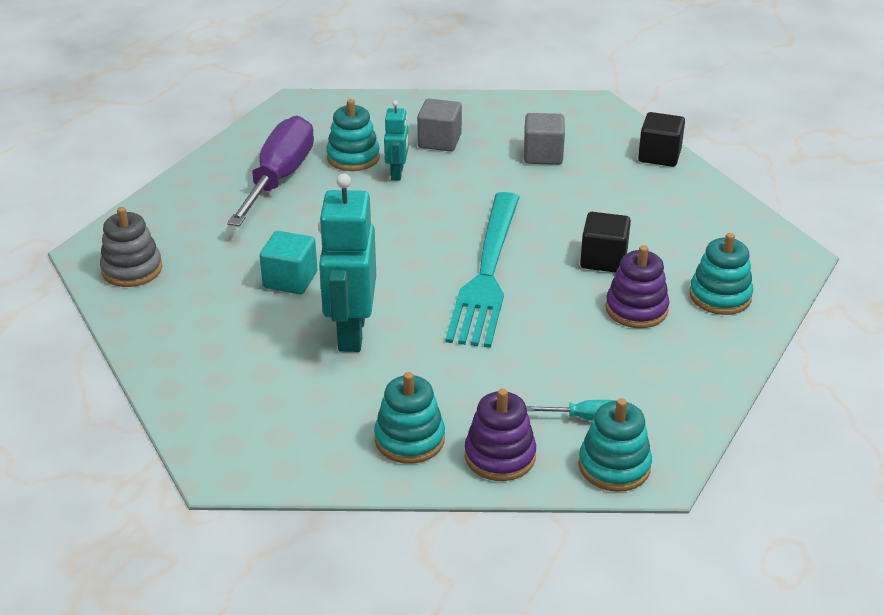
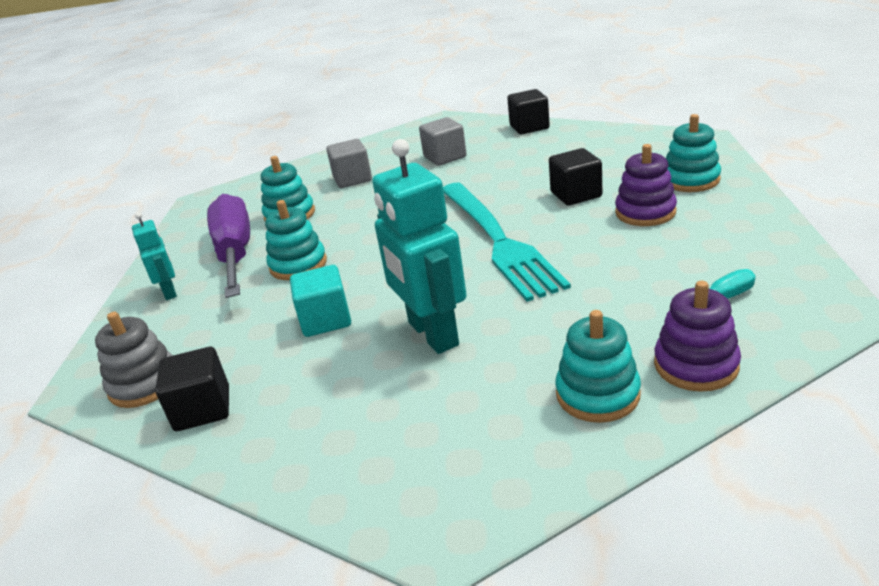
camera: 25 degrees left, 5 degrees down
(154, 310) = (202, 409): none -> black cube
(397, 173) = (340, 210): turquoise robot -> turquoise robot (170, 292)
(614, 466) = (797, 322): turquoise stacking toy -> turquoise stacking toy (298, 265)

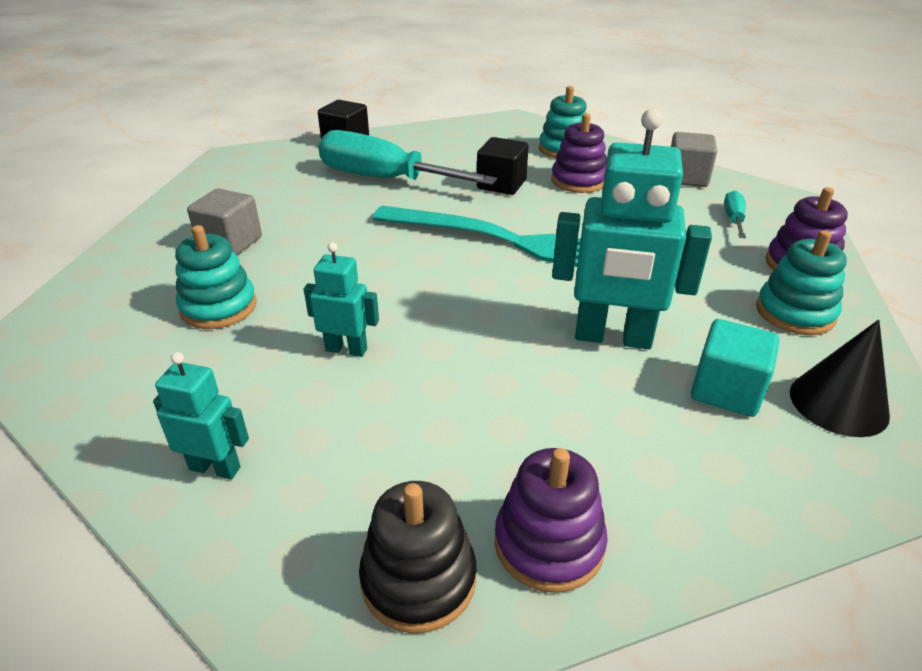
camera: 55 degrees left, 5 degrees up
(144, 384) = (418, 579): grey stacking toy -> black stacking toy
(202, 409) = (549, 544): black cube -> purple stacking toy
(235, 253) = (225, 377): purple screwdriver -> none
(298, 265) = (346, 349): turquoise stacking toy -> turquoise robot
(325, 320) = (493, 381): turquoise cube -> turquoise cube (726, 391)
(445, 157) = (306, 190): grey cube -> grey cube (686, 178)
(483, 466) = (838, 403): none -> black cone
(504, 164) = (384, 179): none -> turquoise screwdriver

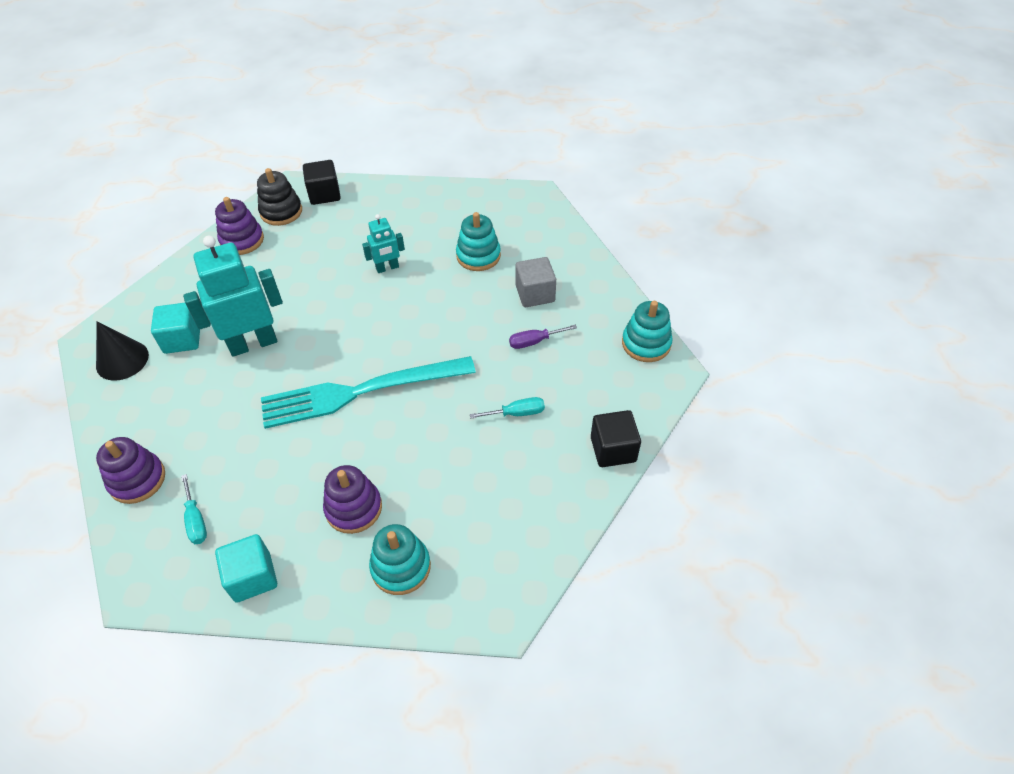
camera: 145 degrees right, 15 degrees up
(215, 468) = (385, 204): turquoise robot -> none
(297, 211) = (534, 341): none -> purple screwdriver
(384, 179) = (516, 413): turquoise screwdriver -> turquoise screwdriver, size x0.42
(501, 184) = (416, 461): black cube -> black cube (324, 194)
(686, 178) = (252, 577): grey cube -> turquoise cube
(795, 313) = (143, 421): turquoise stacking toy -> turquoise stacking toy (646, 343)

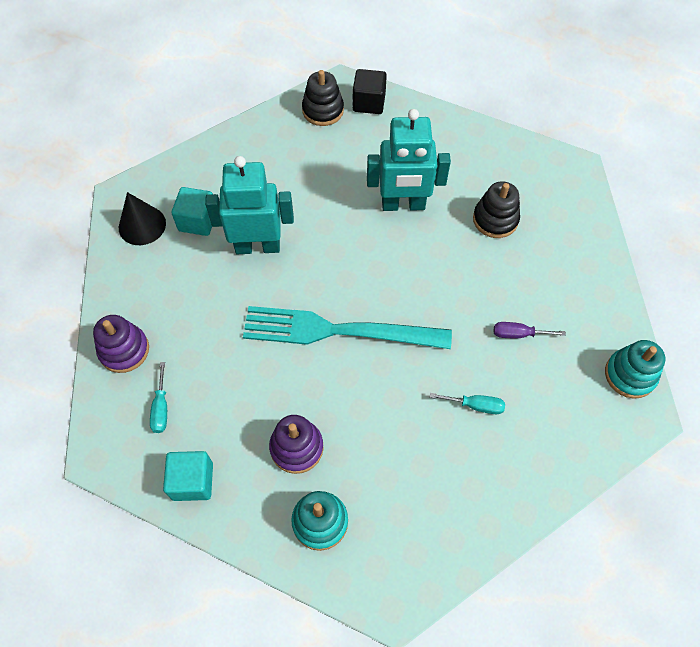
camera: 20 degrees right, 10 degrees up
(242, 240) = (278, 131): purple stacking toy -> none
(387, 268) = (403, 205): turquoise robot -> turquoise robot, size x1.92
(478, 256) = (495, 219): turquoise stacking toy -> black stacking toy
(535, 294) = (537, 281): grey cube -> none
(613, 449) = (555, 478): black cube -> none

